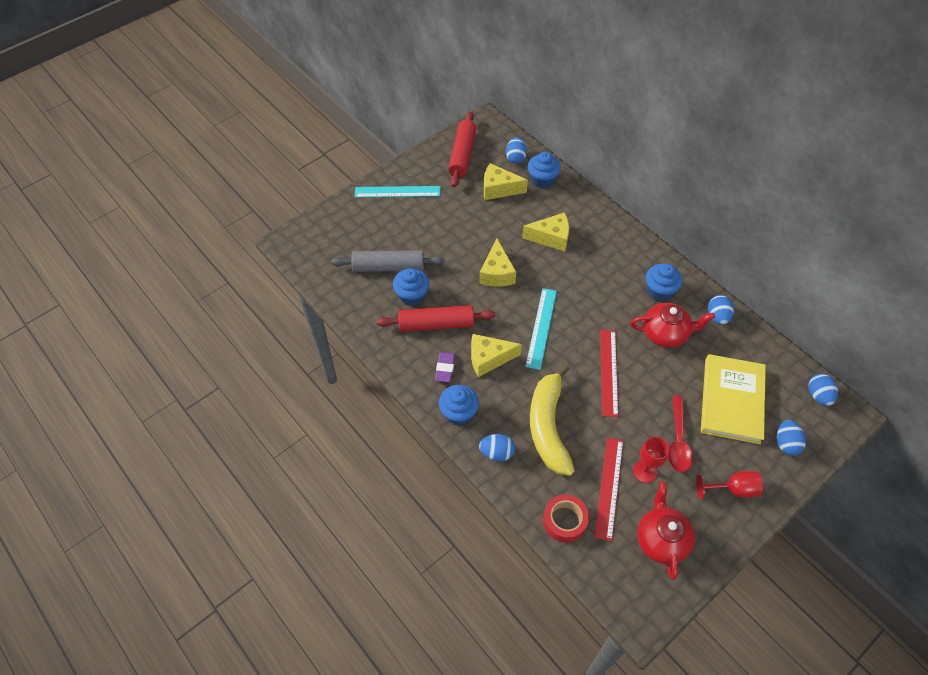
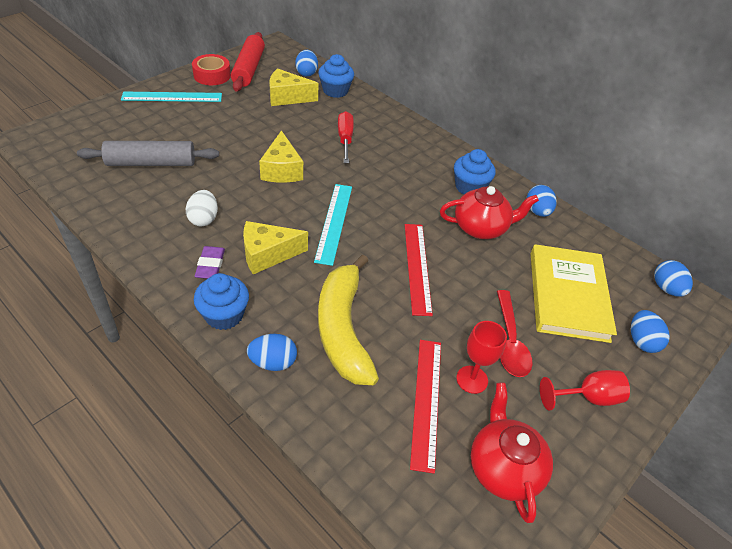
camera: 10 degrees left, 10 degrees down
(412, 295) = (176, 190): blue cupcake -> none
(436, 324) = (204, 219): red rolling pin -> white egg
(551, 238) = (345, 139): yellow cheese -> red screwdriver
(564, 521) = (367, 448): red tape -> red tape (212, 75)

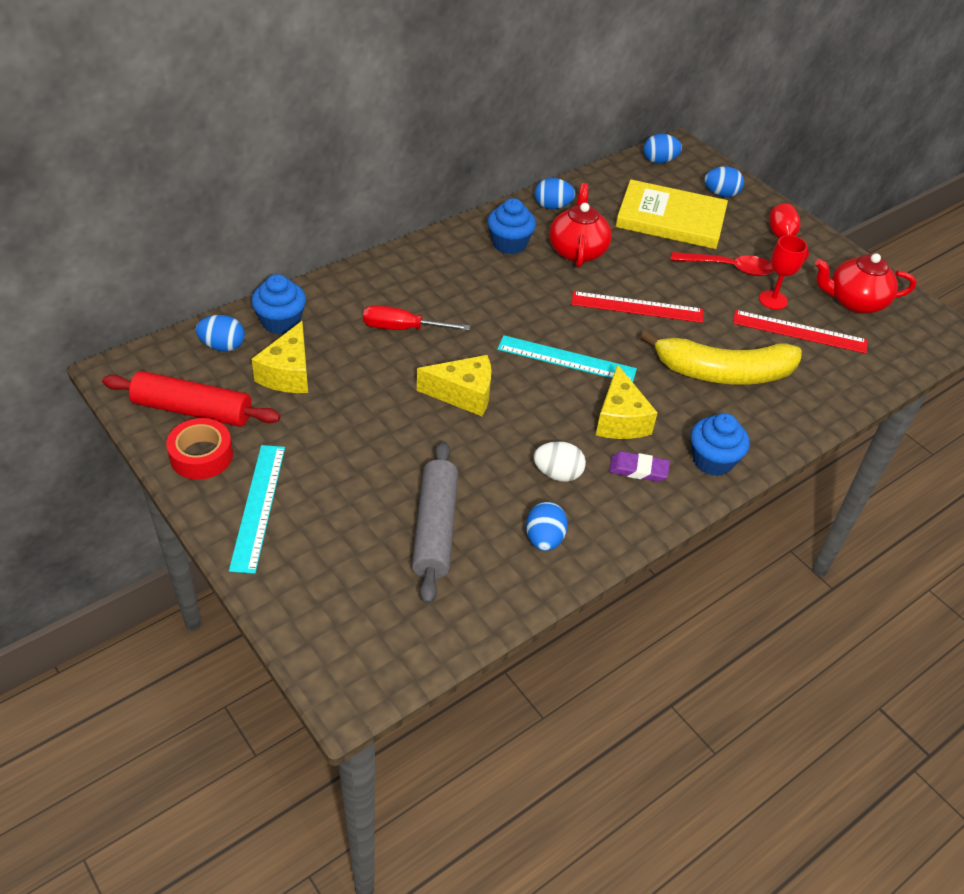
camera: 80 degrees left, 0 degrees up
(273, 362) = (769, 427): blue egg -> blue egg (544, 539)

